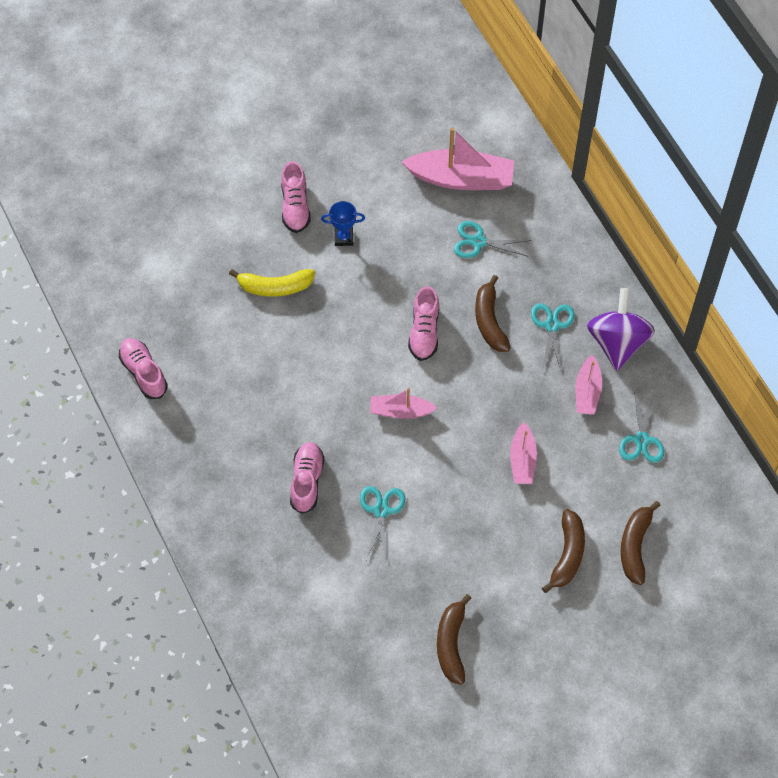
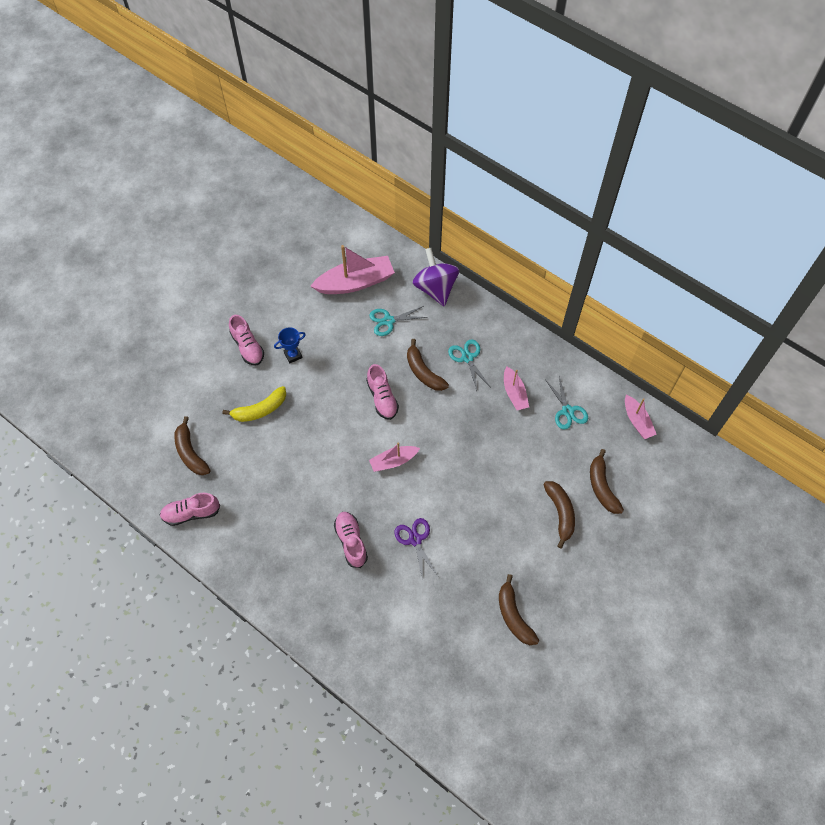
camera: 25 degrees left, 0 degrees up
(144, 373) = (191, 513): pink shoe -> pink shoe turned 45 degrees counterclockwise
(173, 304) = (190, 453): none -> brown banana
(381, 510) = (415, 539): turquoise scissors -> purple scissors
(522, 460) = (495, 459): pink boat -> pink boat (637, 421)
(617, 342) = (517, 351): purple spinning top -> purple spinning top (435, 288)

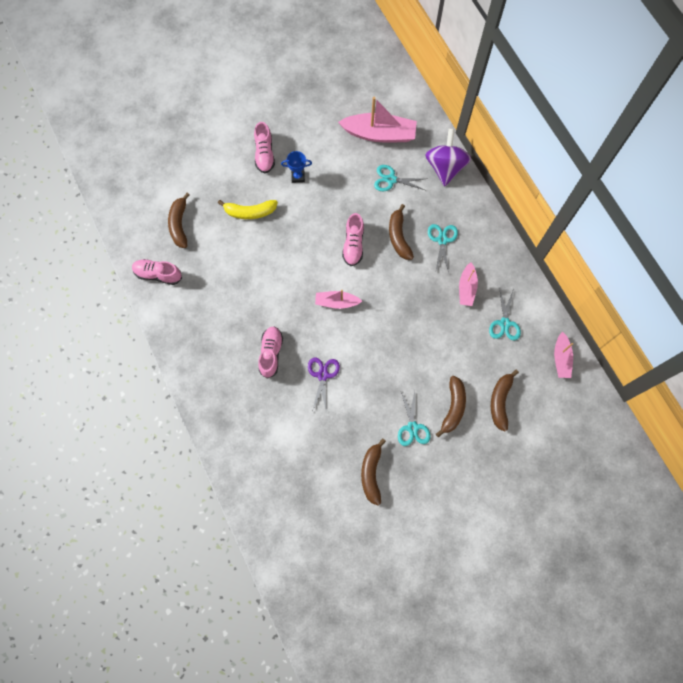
camera: 25 degrees right, 10 degrees up
(531, 551) = (412, 427): none -> turquoise scissors

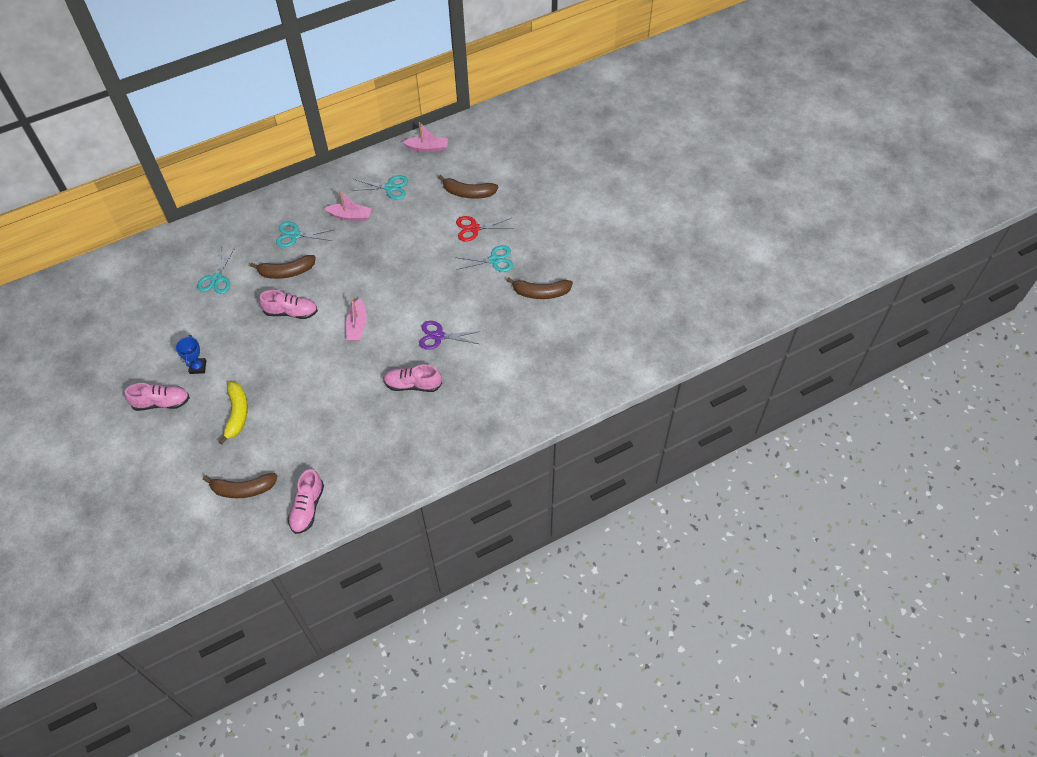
camera: 90 degrees left, 15 degrees down
(379, 134) = (157, 290): pink boat -> none
(445, 167) = (209, 231): purple spinning top -> none
(453, 407) = (474, 228): brown banana -> red scissors

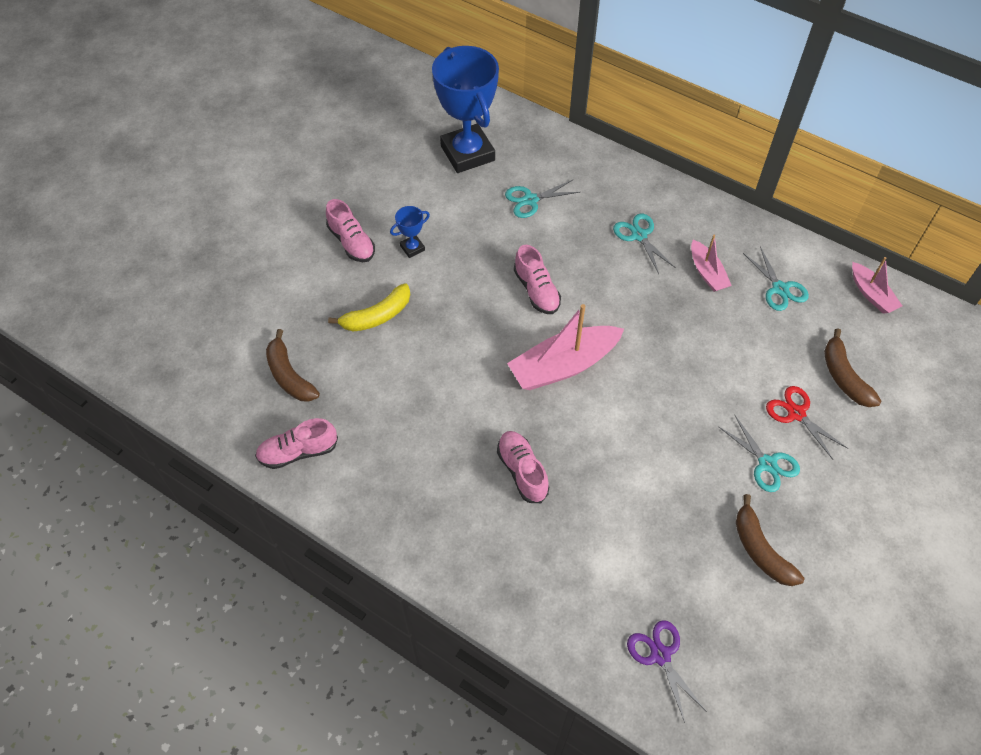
camera: 60 degrees right, 0 degrees up
(144, 295) = (467, 153): none -> blue trophy
(286, 272) = (585, 256): brown banana -> none
(357, 326) = (563, 366): pink boat -> pink boat, size x1.77
(438, 336) = (609, 462): purple scissors -> purple scissors (660, 655)

